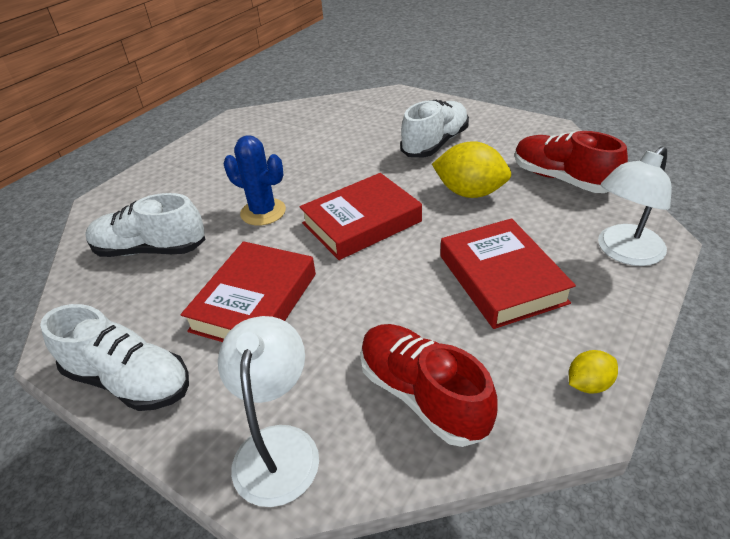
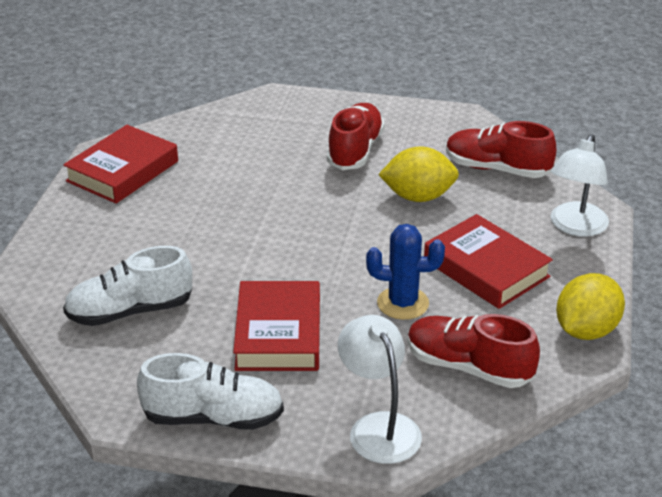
camera: 25 degrees left, 5 degrees down
(263, 212) = (221, 253): blue cactus -> blue cactus (403, 303)
(361, 222) = (330, 244): red book -> red book (122, 171)
(435, 143) = (355, 151): white shoe -> red shoe
(588, 384) = (586, 330): yellow lemon -> yellow lemon, size x1.93

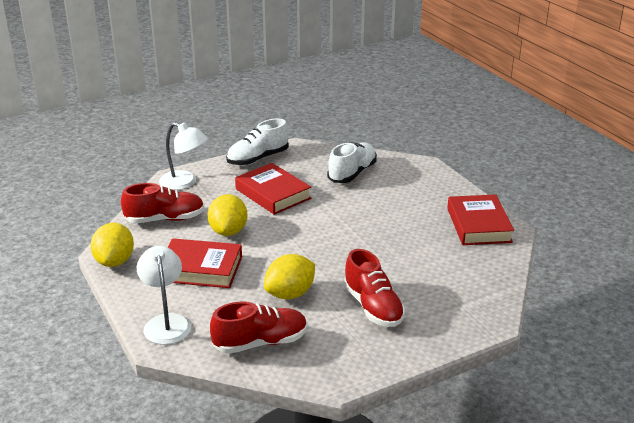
camera: 140 degrees right, 5 degrees down
(403, 303) = (228, 231): blue cactus -> yellow lemon

